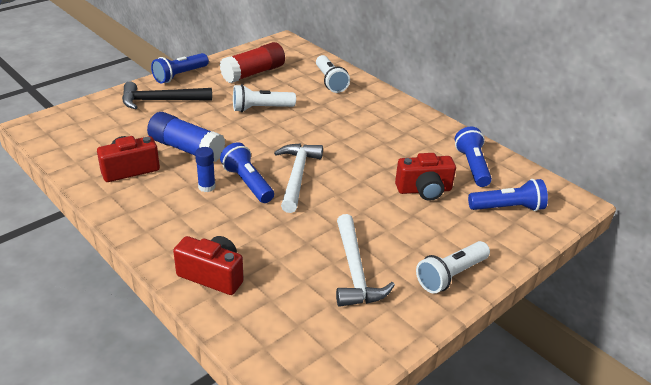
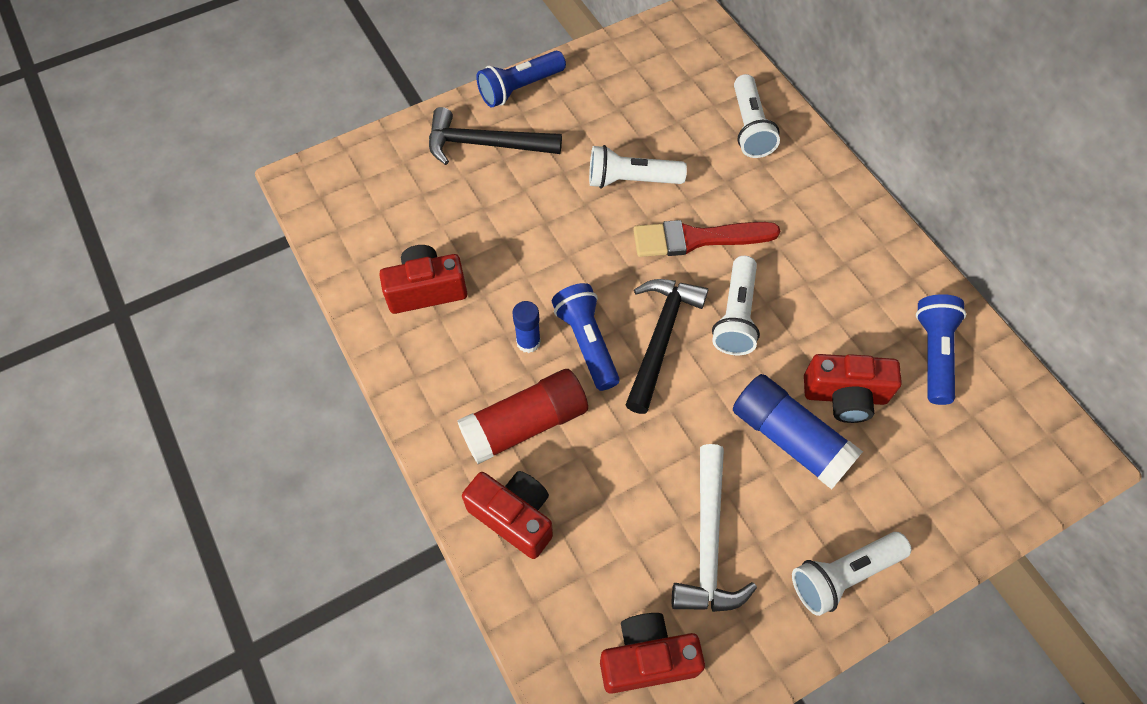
camera: 15 degrees right, 25 degrees up
(186, 149) = (510, 257): blue glue stick -> blue glue stick (790, 438)
(253, 73) = (632, 94): red glue stick -> red glue stick (525, 424)
(297, 176) = (660, 338): white hammer -> black hammer
(310, 130) = (697, 239): none -> red brush
(327, 339) = (647, 659): none -> red camera
(344, 161) = (736, 316): none -> white flashlight
(507, 208) = (965, 453): blue flashlight -> none

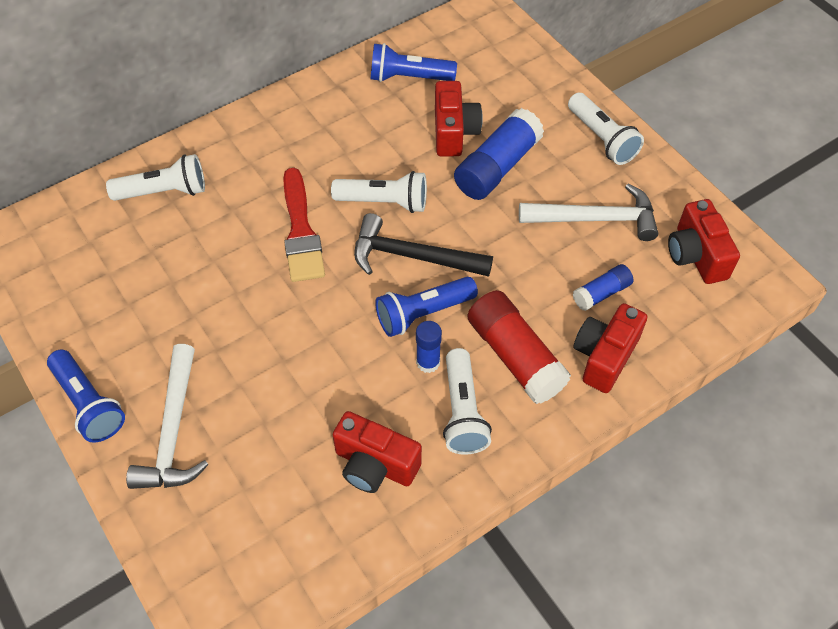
camera: 95 degrees left, 5 degrees down
(426, 290) = (375, 465): red camera -> red camera turned 45 degrees counterclockwise
(485, 144) = (173, 431): black hammer -> white hammer
(598, 529) = (601, 293): none -> blue glue stick
(631, 180) = (229, 287): white flashlight -> white flashlight (462, 412)

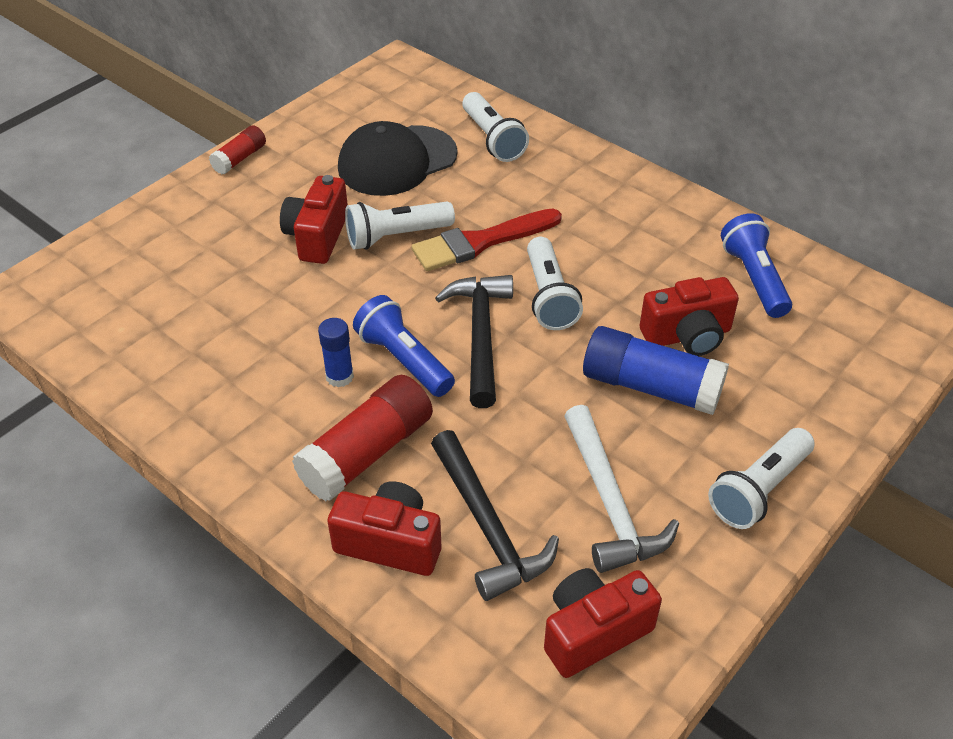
camera: 75 degrees right, 10 degrees down
(89, 404) = (240, 159): blue flashlight -> red glue stick
(160, 270) = (397, 161): none -> black cap
(173, 431) = (221, 214): white hammer -> none
(375, 465) = (205, 359): red camera -> red camera (317, 236)
(462, 412) = (282, 418): white flashlight -> white flashlight (396, 236)
(601, 293) = (488, 526): blue glue stick -> black hammer

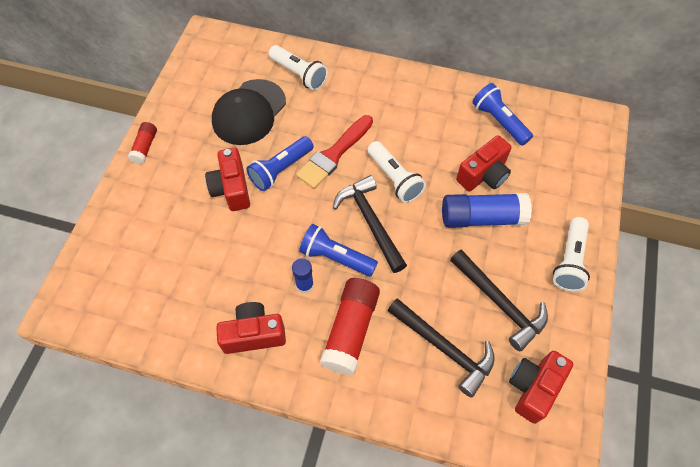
camera: 25 degrees left, 15 degrees up
(390, 543) = (397, 384): red camera -> red camera (254, 334)
(396, 236) = (281, 170): white flashlight -> blue flashlight
(610, 502) = (499, 303): white hammer -> black hammer

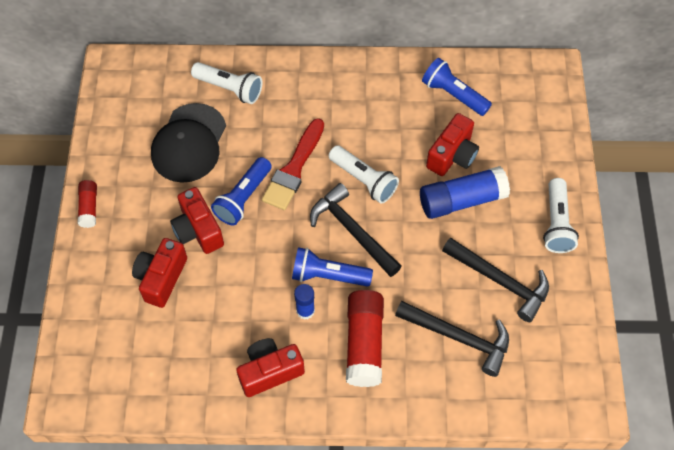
camera: 15 degrees left, 0 degrees up
(533, 388) = (551, 353): red camera -> red camera (161, 278)

